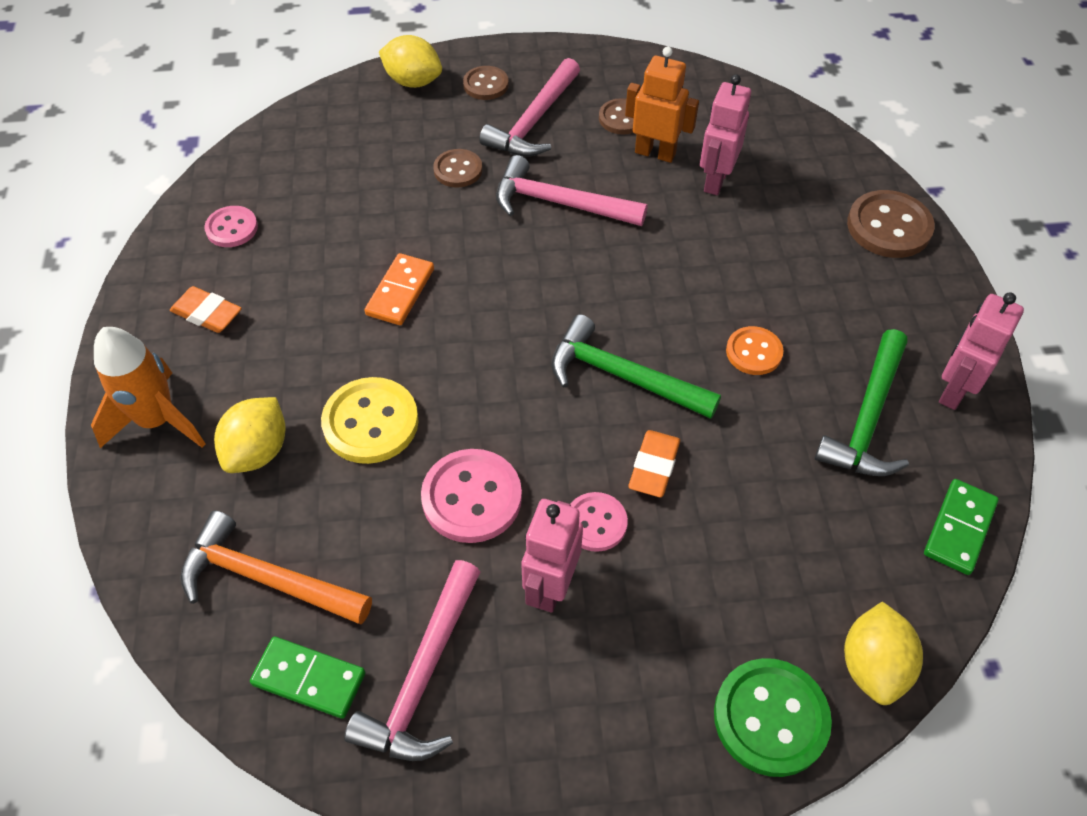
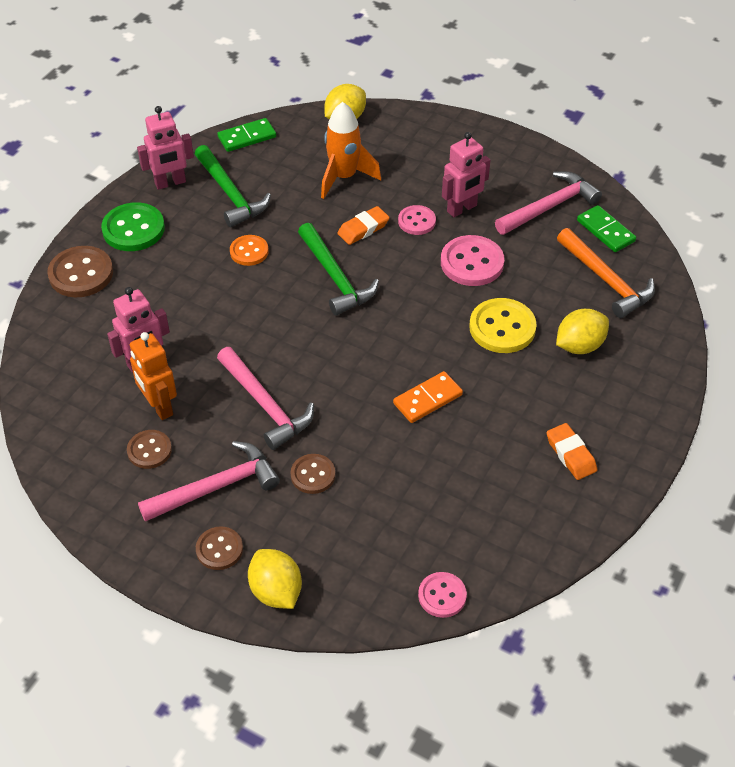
camera: 145 degrees left, 5 degrees down
(158, 421) = (635, 395): orange rocket -> orange rocket (344, 177)
(232, 228) = (519, 519): pink button -> pink button (442, 596)
(770, 718) = (406, 125): green button -> green button (133, 229)
(867, 418) = (230, 194): green hammer -> green hammer turned 90 degrees clockwise

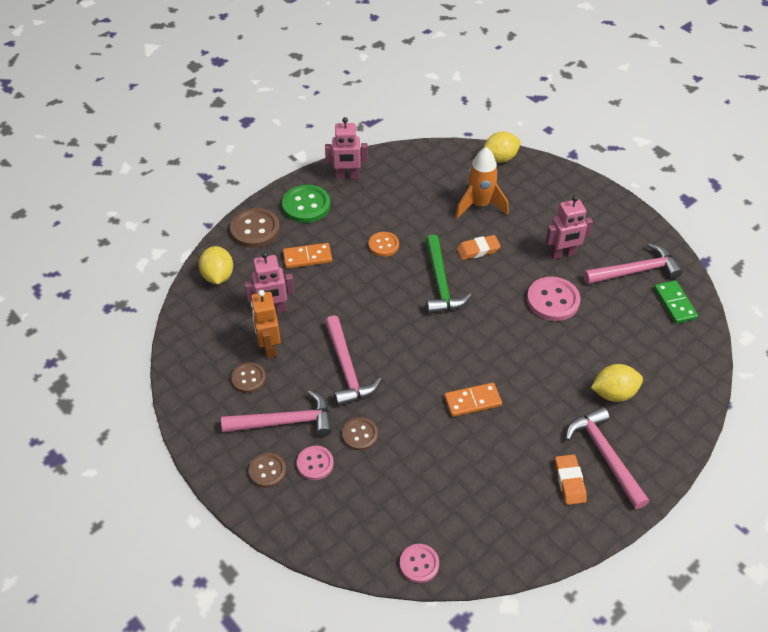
camera: 20 degrees right, 0 degrees up
(161, 289) = (307, 257): none -> orange domino
(230, 194) = (387, 196): green hammer -> none
(247, 137) = (418, 155): green domino -> none
(276, 591) = (295, 517): yellow lemon -> yellow lemon (218, 276)
(416, 221) = (522, 255): pink button -> pink button (315, 463)
(502, 328) = (556, 360): yellow button -> none
(597, 415) = (605, 455): none -> pink hammer
(606, 280) = (658, 345): orange hammer -> none

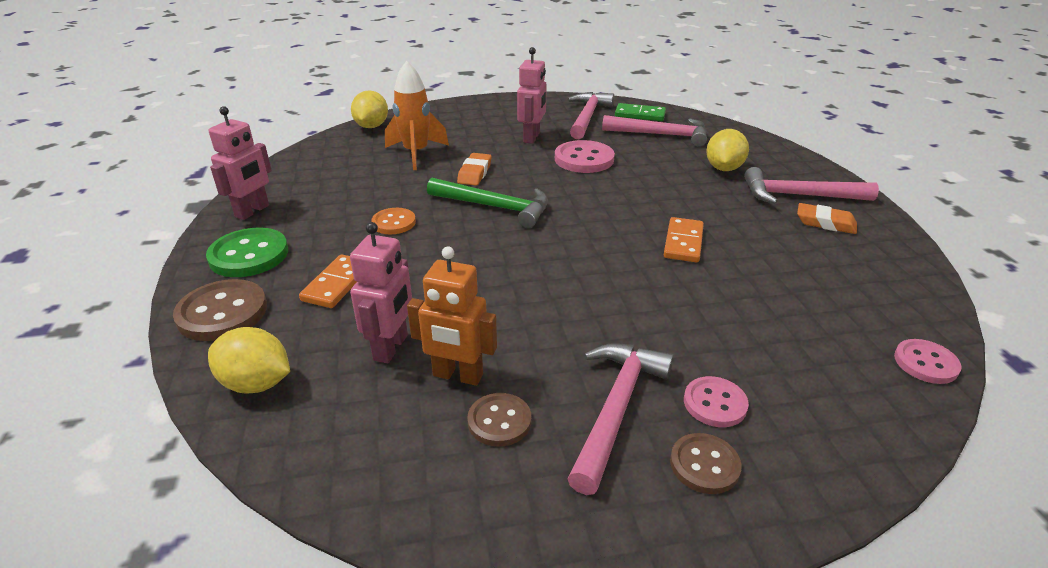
camera: 60 degrees left, 15 degrees down
(346, 369) = (563, 315): pink hammer -> pink hammer (661, 135)
(360, 435) = (684, 342): brown button -> none

